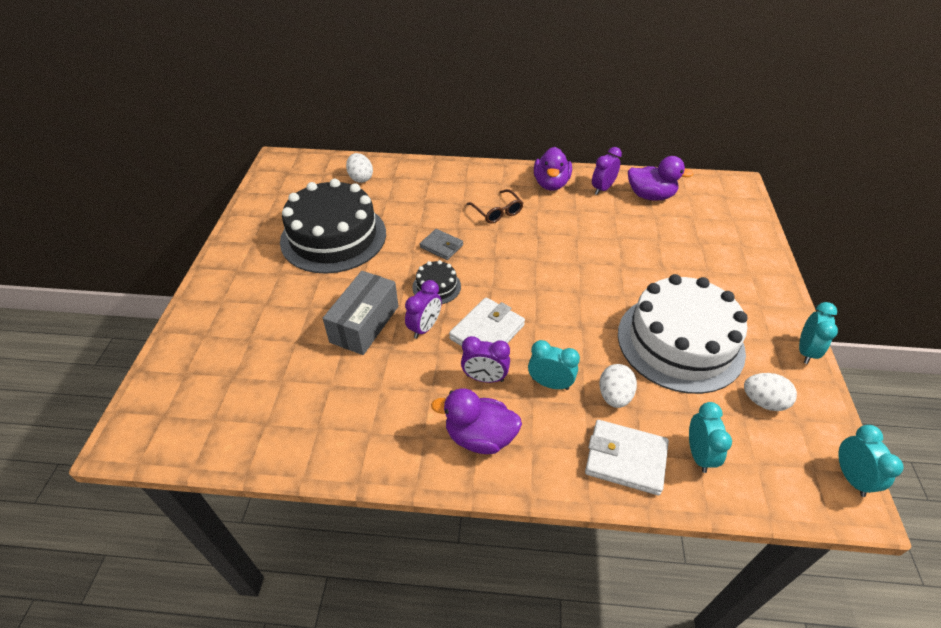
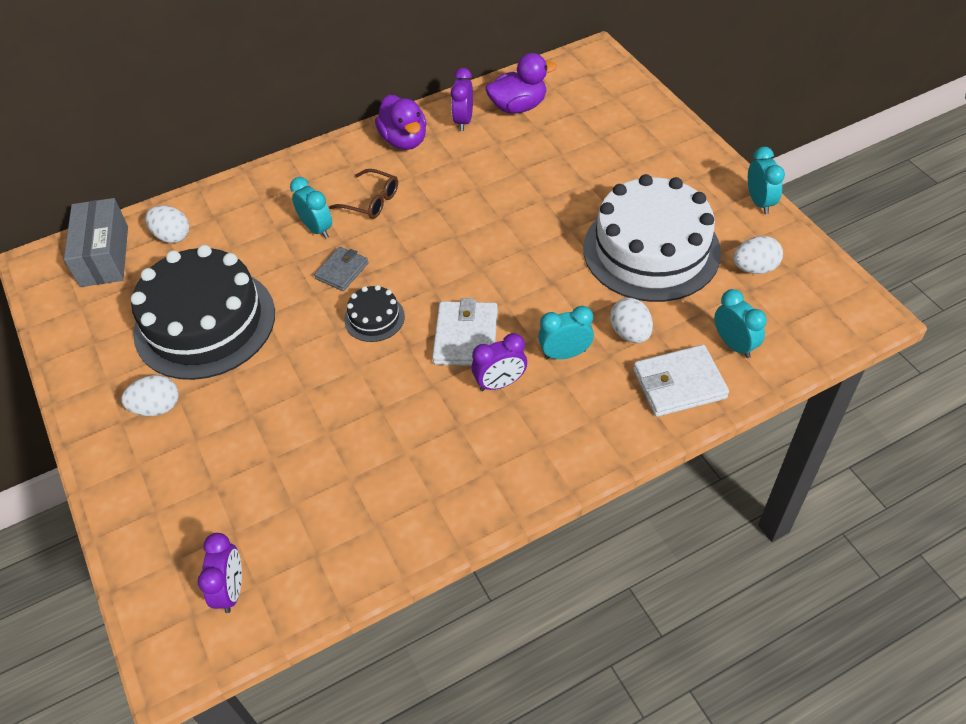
camera: 30 degrees left, 5 degrees up
(262, 273) = (157, 407): none -> white egg
(364, 324) = (330, 398): grey box -> grey box (104, 256)
(425, 327) = (398, 367): purple clock -> purple clock (231, 590)
(441, 246) = (342, 271): grey wallet -> grey wallet turned 60 degrees counterclockwise
(479, 437) = (539, 440): purple duck -> none
(851, 477) = (857, 296): turquoise clock -> turquoise clock (317, 229)

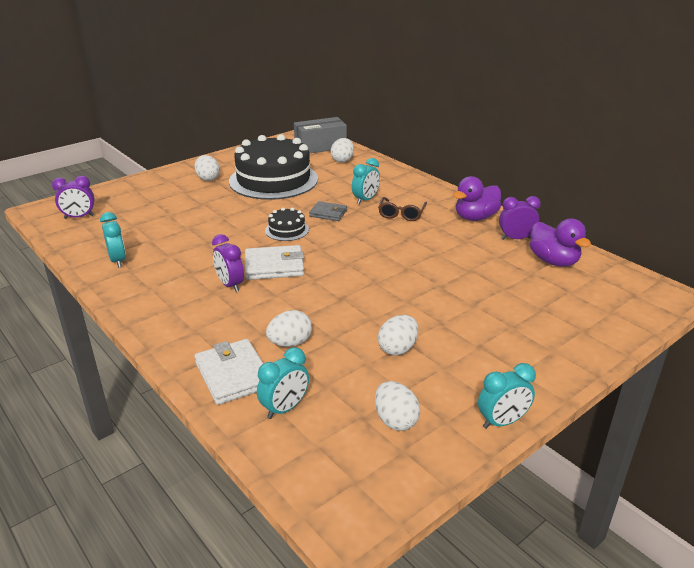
camera: 75 degrees right, 20 degrees down
(565, 354) = (262, 311): turquoise clock -> turquoise clock (118, 261)
(651, 250) = (397, 349): white cake -> white egg

